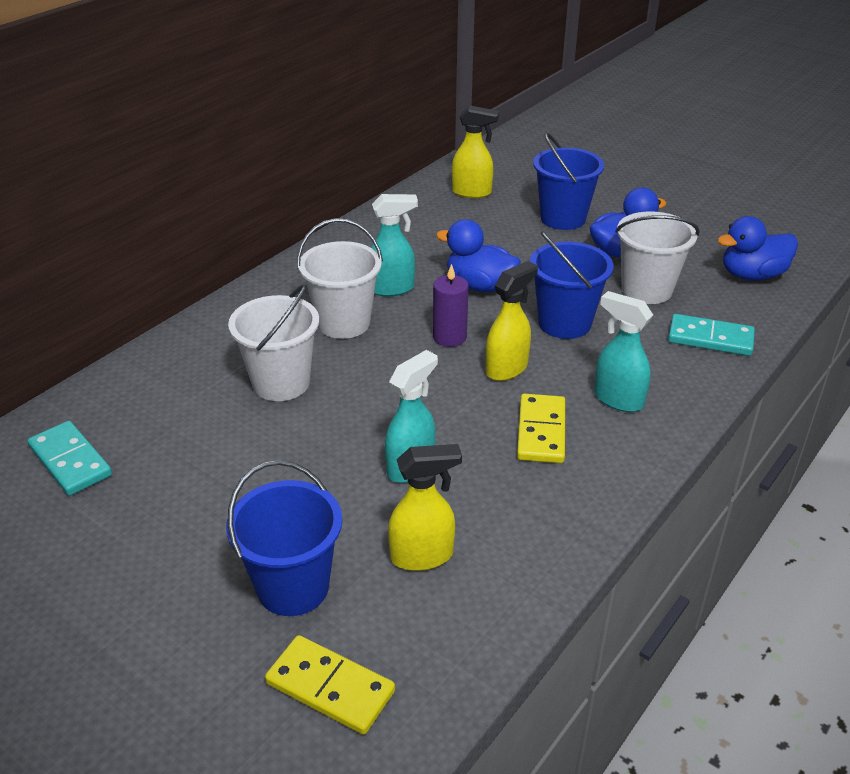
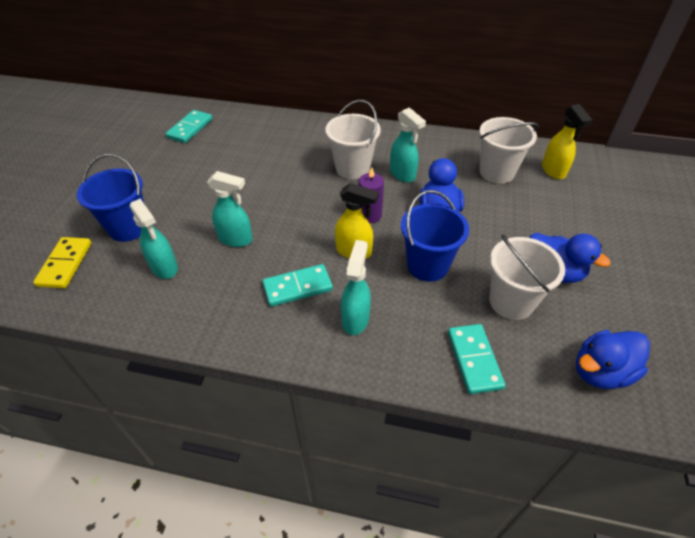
camera: 65 degrees right, 10 degrees up
(281, 383) = (282, 166): white bucket -> white bucket (496, 172)
(422, 556) = (164, 268): yellow spray bottle -> turquoise spray bottle
(541, 431) = (297, 287): yellow domino -> turquoise domino
(563, 218) = (568, 226): blue bucket -> none
(752, 275) = (601, 372): blue duck -> blue duck turned 75 degrees counterclockwise

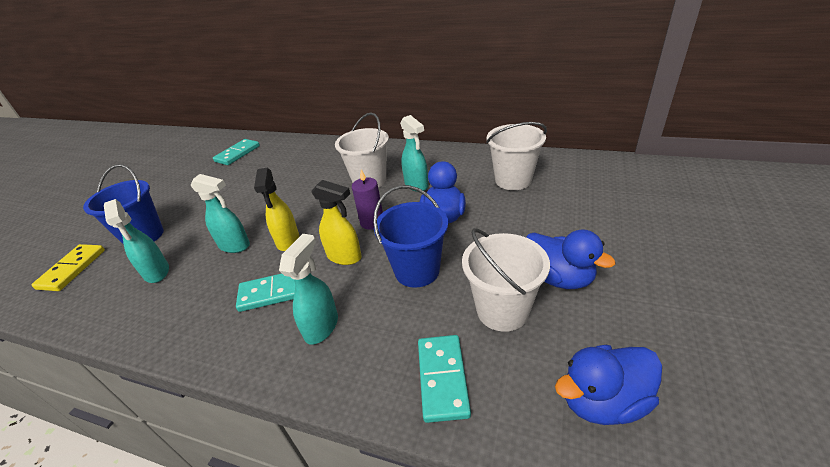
camera: 10 degrees right, 10 degrees down
(553, 171) = (574, 177): yellow spray bottle -> yellow spray bottle (288, 241)

